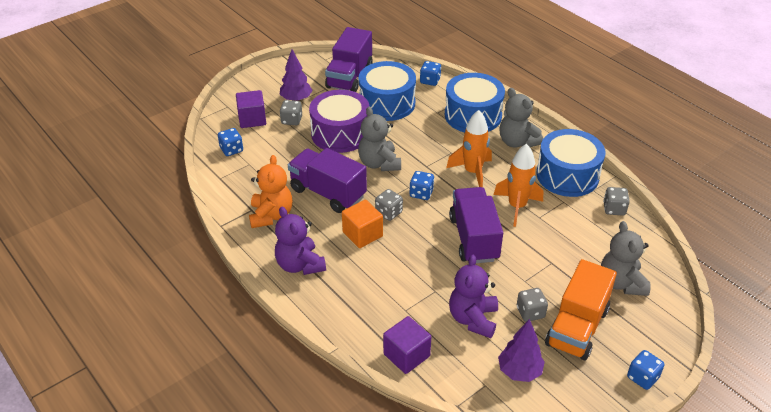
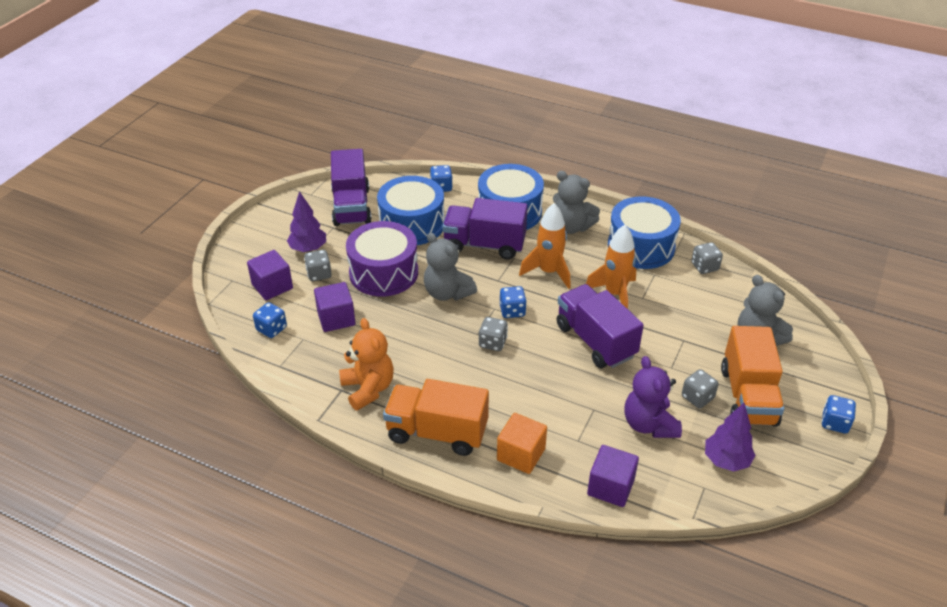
camera: 25 degrees left, 0 degrees up
(282, 157) = (336, 318): none -> purple cube
(300, 265) = (437, 432): purple teddy bear -> orange truck
(328, 193) = (414, 343): purple truck -> purple truck (484, 245)
(362, 234) = (481, 375): orange cube -> orange cube (521, 454)

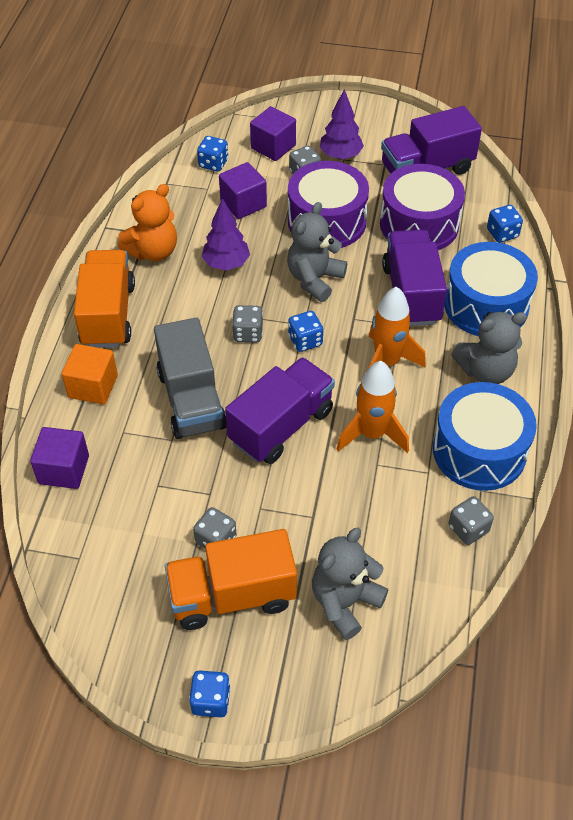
camera: 75 degrees right, 10 degrees up
(412, 224) = (419, 224): blue drum -> purple drum
(555, 390) = (191, 400): none -> grey truck
(571, 227) = (485, 371): grey teddy bear -> grey teddy bear turned 120 degrees counterclockwise
(649, 424) = (160, 495): purple teddy bear -> none
(726, 461) = (122, 577): purple tree -> purple tree (226, 264)

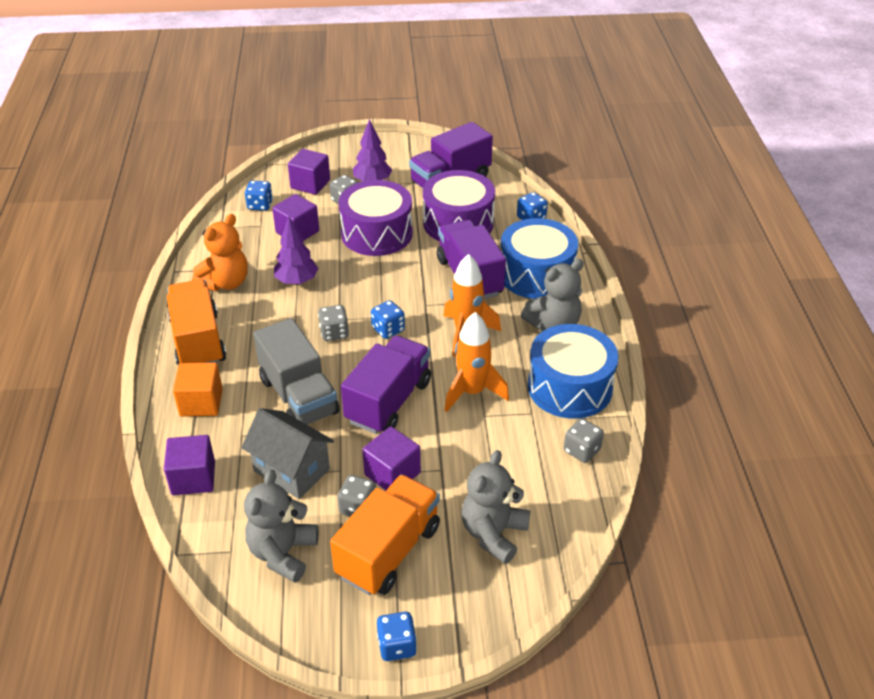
camera: 15 degrees left, 10 degrees down
(161, 483) = (292, 470): none -> grey house
(232, 596) = (388, 551): orange truck -> orange truck turned 150 degrees clockwise
(261, 510) = (392, 474): none -> purple cube
(314, 279) = (380, 280): grey teddy bear -> grey teddy bear (283, 553)

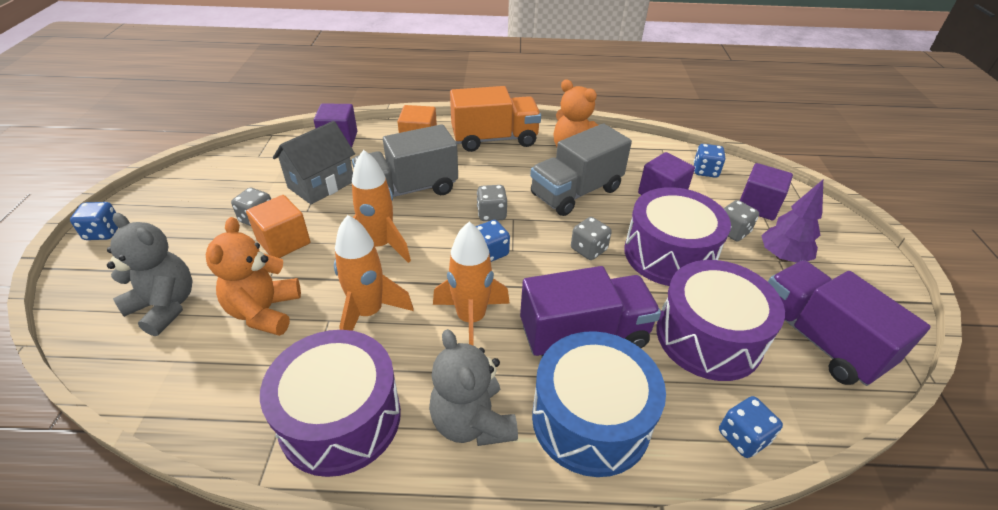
camera: 95 degrees right, 0 degrees up
(283, 553) = (238, 179): grey teddy bear -> none
(297, 281) = (576, 192): purple tree -> grey truck
(388, 401) = (380, 245): purple truck -> orange rocket
(388, 551) = (198, 234): orange truck -> none
(392, 474) = (284, 242): purple cube -> orange cube
(484, 459) = (265, 312): none -> orange teddy bear
(569, 387) = (340, 418): blue drum -> purple drum
(582, 450) = (226, 410): grey dice -> grey dice (588, 249)

